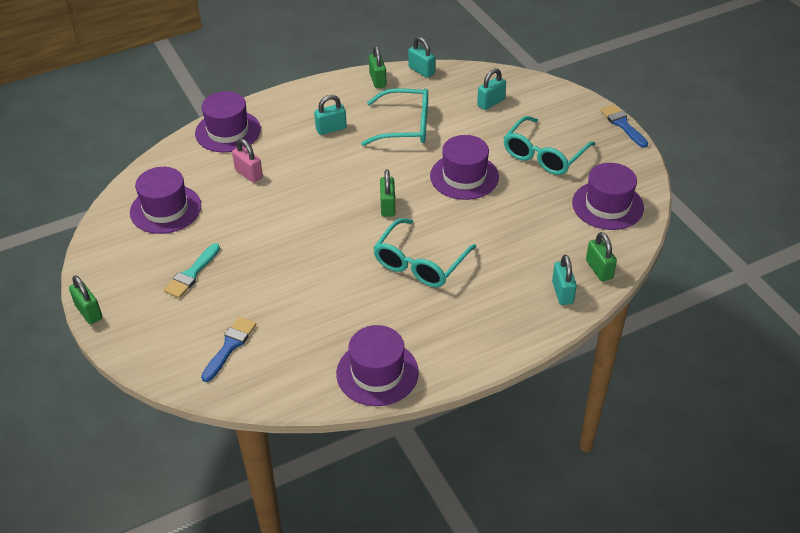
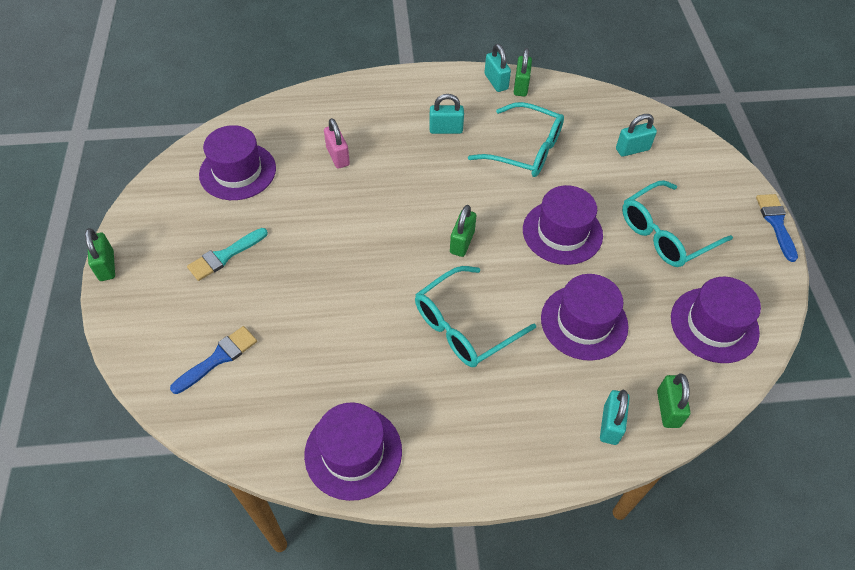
camera: 20 degrees right, 10 degrees up
(228, 131) = (341, 101): purple hat -> purple hat (584, 322)
(421, 71) = (573, 88): turquoise padlock -> turquoise padlock (496, 82)

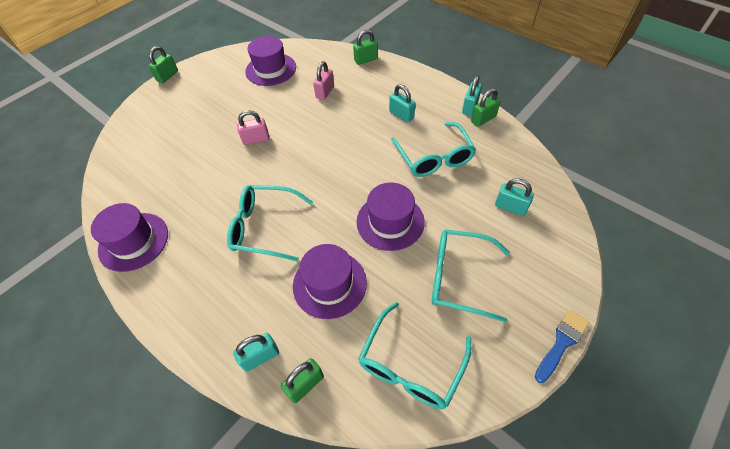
camera: 50 degrees right, 0 degrees up
(218, 358) = (149, 149): blue brush -> none
(224, 256) = (213, 105): turquoise brush -> none
(333, 255) = (256, 139): none -> pink padlock
(462, 242) = (325, 182): green padlock -> green padlock (366, 60)
(714, 325) = (411, 365): purple hat -> turquoise glasses

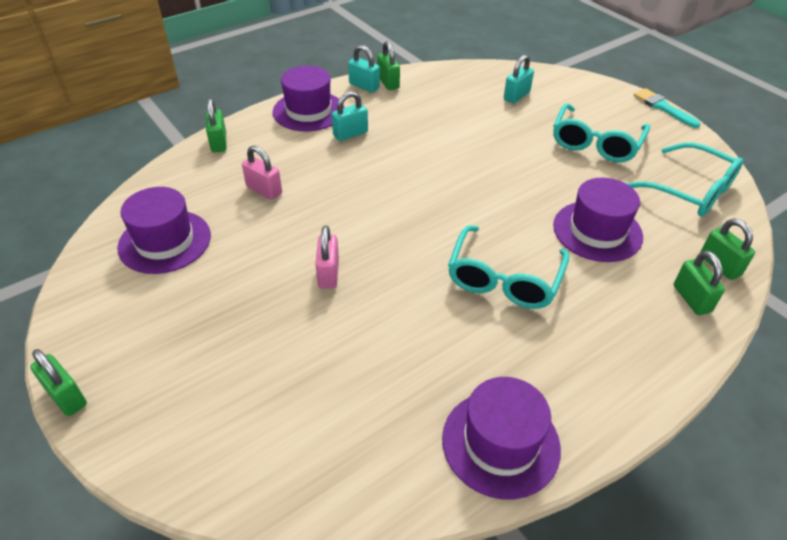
camera: 80 degrees left, 10 degrees down
(260, 357) = (691, 299): turquoise padlock -> green padlock
(390, 221) = (518, 173): purple hat -> purple hat (308, 111)
(434, 158) = (433, 125): turquoise glasses -> none
(562, 342) = (662, 107): blue brush -> turquoise brush

